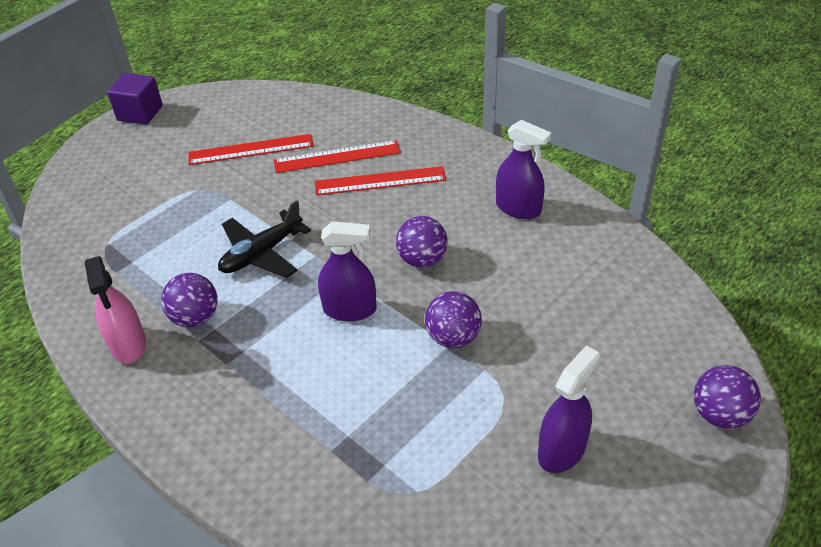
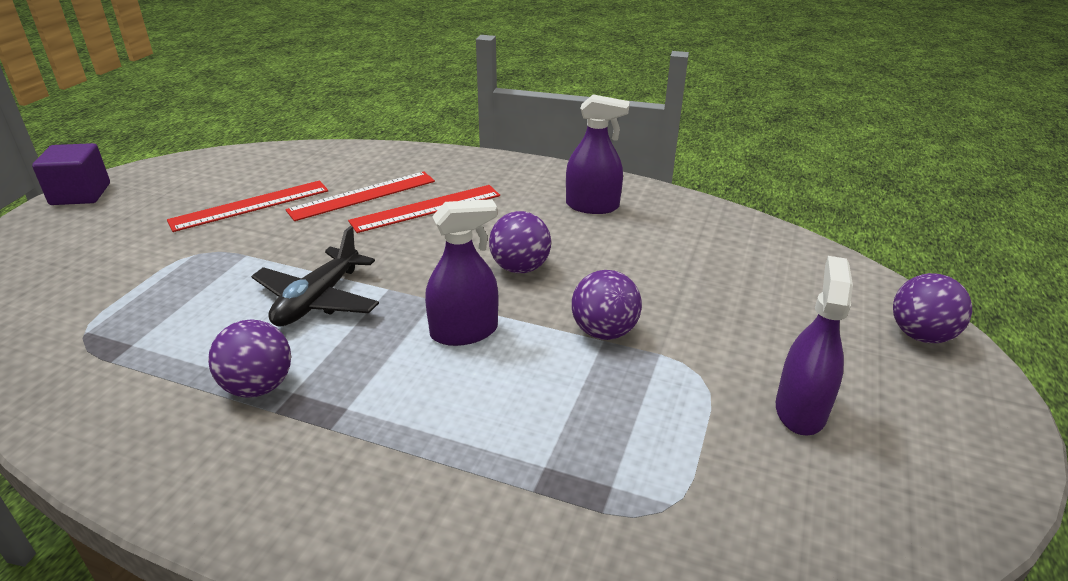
camera: 25 degrees left, 10 degrees down
(128, 345) = (168, 442): pink spray bottle -> none

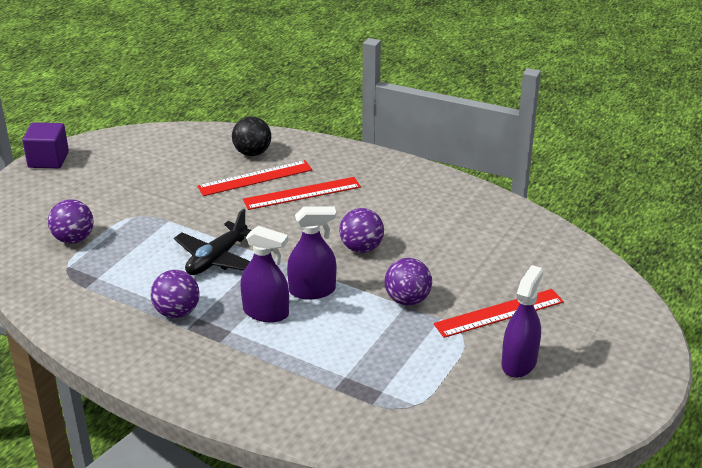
camera: 10 degrees right, 0 degrees up
(250, 205) = (171, 180): red ruler -> red ruler (499, 313)
(356, 168) = (252, 153): none -> black ball
(592, 206) = (430, 202): purple spray bottle -> purple spray bottle (266, 312)
(920, 335) = (631, 324): purple ball -> purple ball (74, 239)

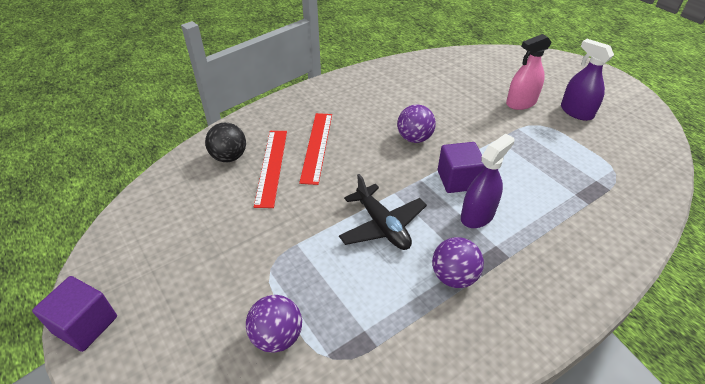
camera: 65 degrees left, 10 degrees up
(312, 290) = (458, 180): purple spray bottle -> purple cube
(407, 300) = (490, 136): purple ball -> none
(499, 313) = (521, 103): red ruler -> pink spray bottle

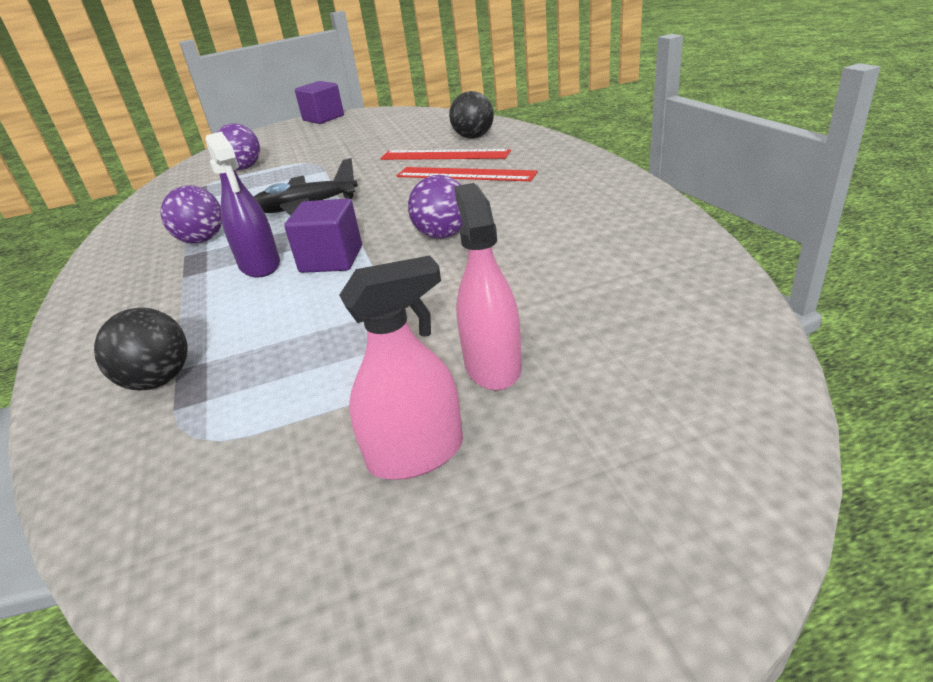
camera: 110 degrees right, 10 degrees down
(576, 112) = (416, 454): purple spray bottle -> pink spray bottle
(599, 206) = (158, 380): none -> black ball

